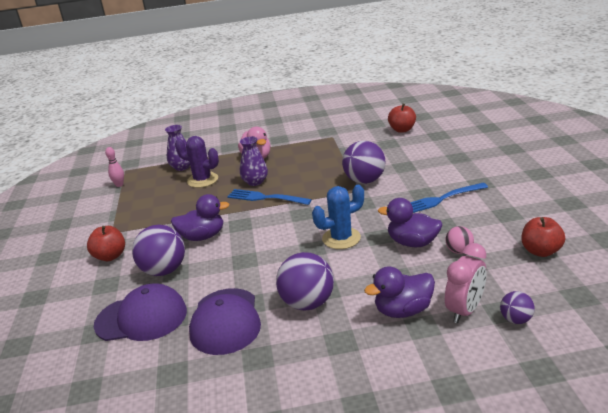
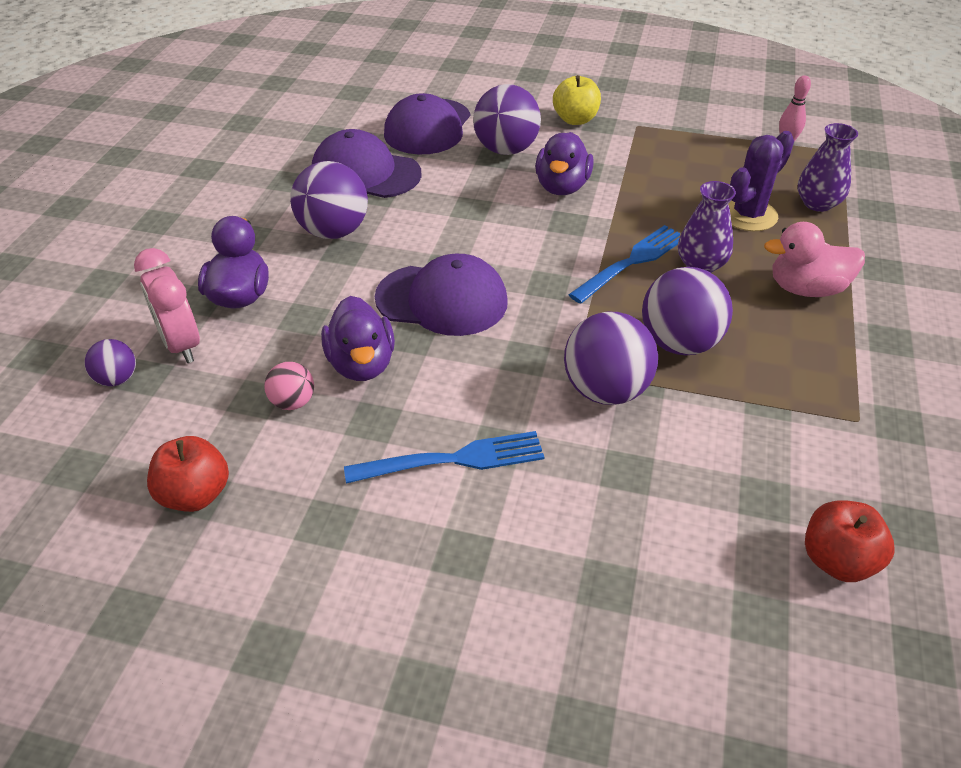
camera: 110 degrees right, 15 degrees up
(110, 256) = (575, 120): red apple -> yellow apple
(318, 174) = (679, 343): none -> purple ball
(341, 238) = (442, 300): blue cactus -> purple cap
(412, 243) = (361, 364): purple duck -> purple duck turned 120 degrees clockwise
(441, 199) = (453, 460): blue fork -> blue fork turned 75 degrees clockwise

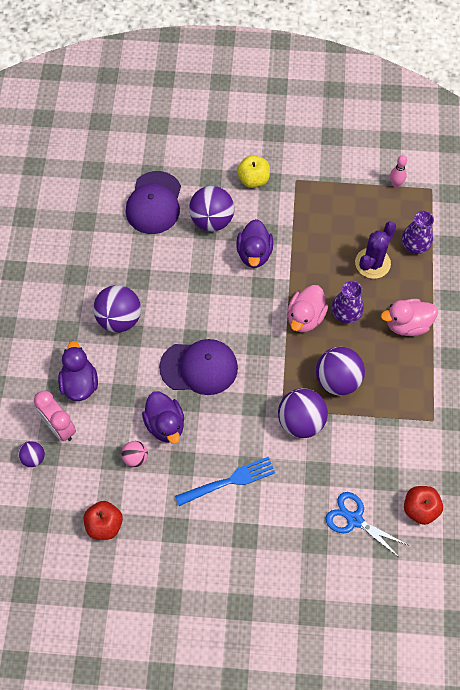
camera: 10 degrees left, 20 degrees up
(365, 173) = (124, 259): purple cap -> none
(632, 262) = (305, 317): blue fork -> pink duck
(695, 559) = (354, 519): none -> blue scissors

